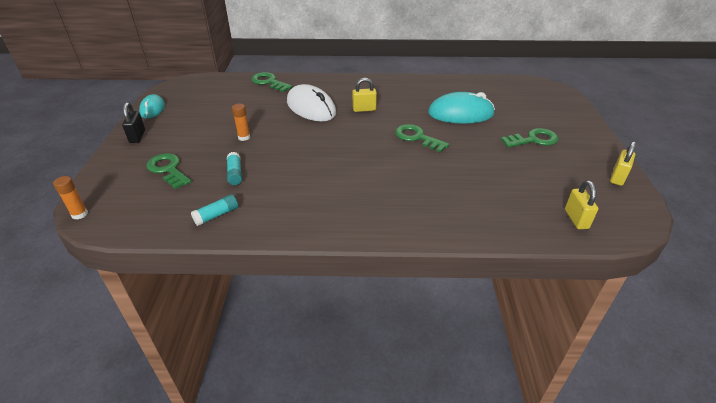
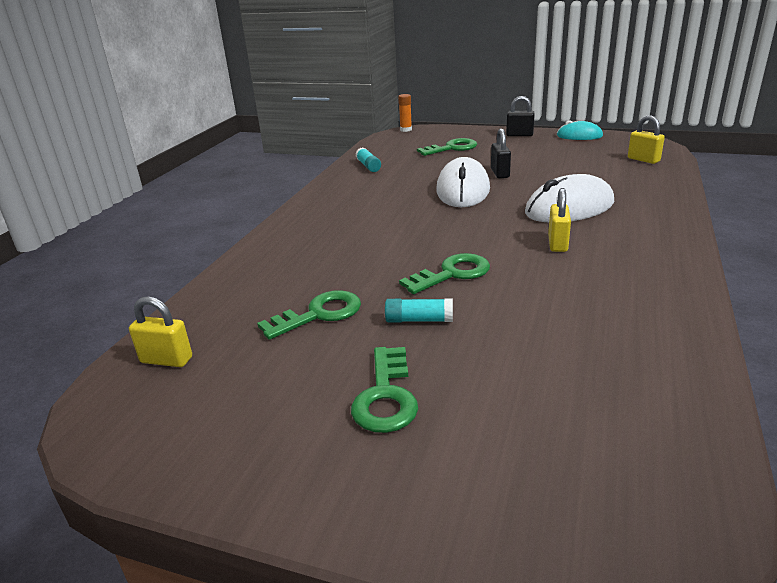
camera: 110 degrees right, 10 degrees down
(235, 173) = (428, 171): turquoise glue stick -> turquoise glue stick (419, 320)
(244, 137) = (500, 173): orange glue stick -> black padlock
(269, 82) = (659, 185): green key -> green key (319, 314)
(282, 150) = (463, 190): none -> white mouse
(460, 113) = (521, 332): turquoise mouse -> none
(617, 177) = (196, 463): yellow padlock -> yellow padlock (643, 160)

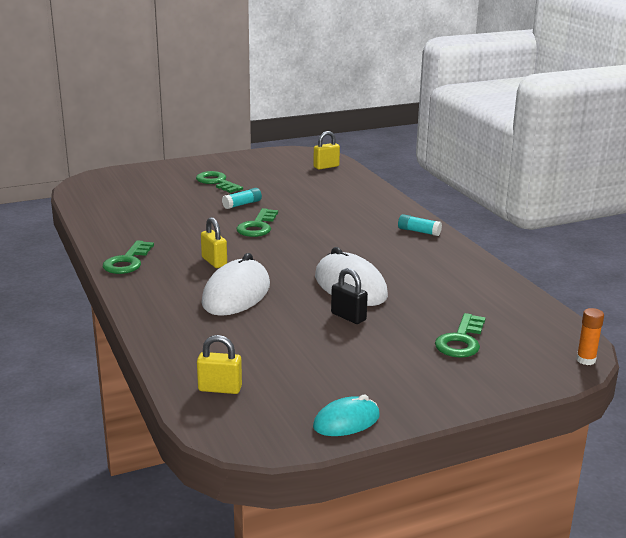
camera: 135 degrees right, 5 degrees down
(319, 314) = (295, 193): green key -> green key (127, 261)
(368, 166) = (488, 287): turquoise glue stick -> turquoise glue stick (419, 231)
(519, 135) = (426, 396): black padlock -> none

